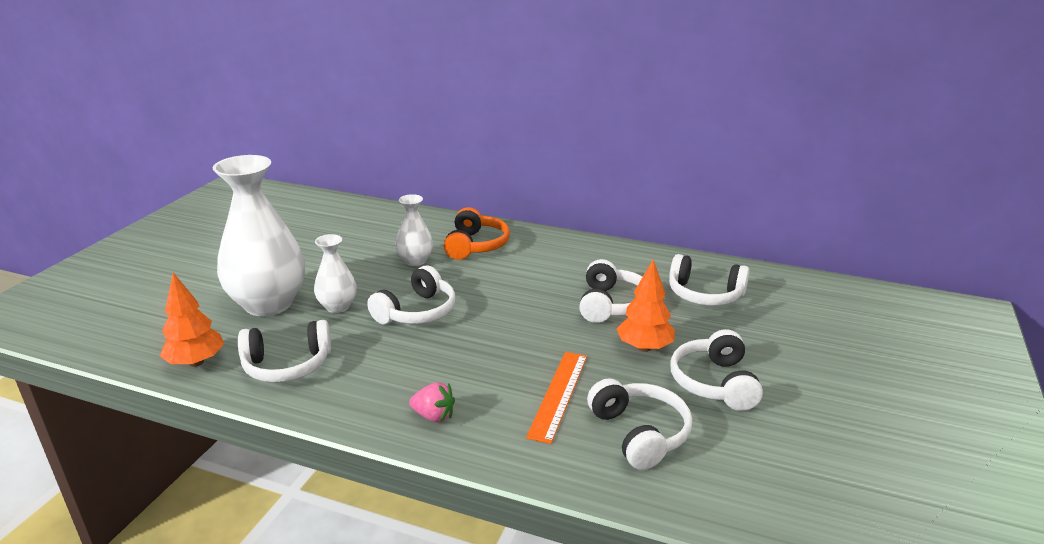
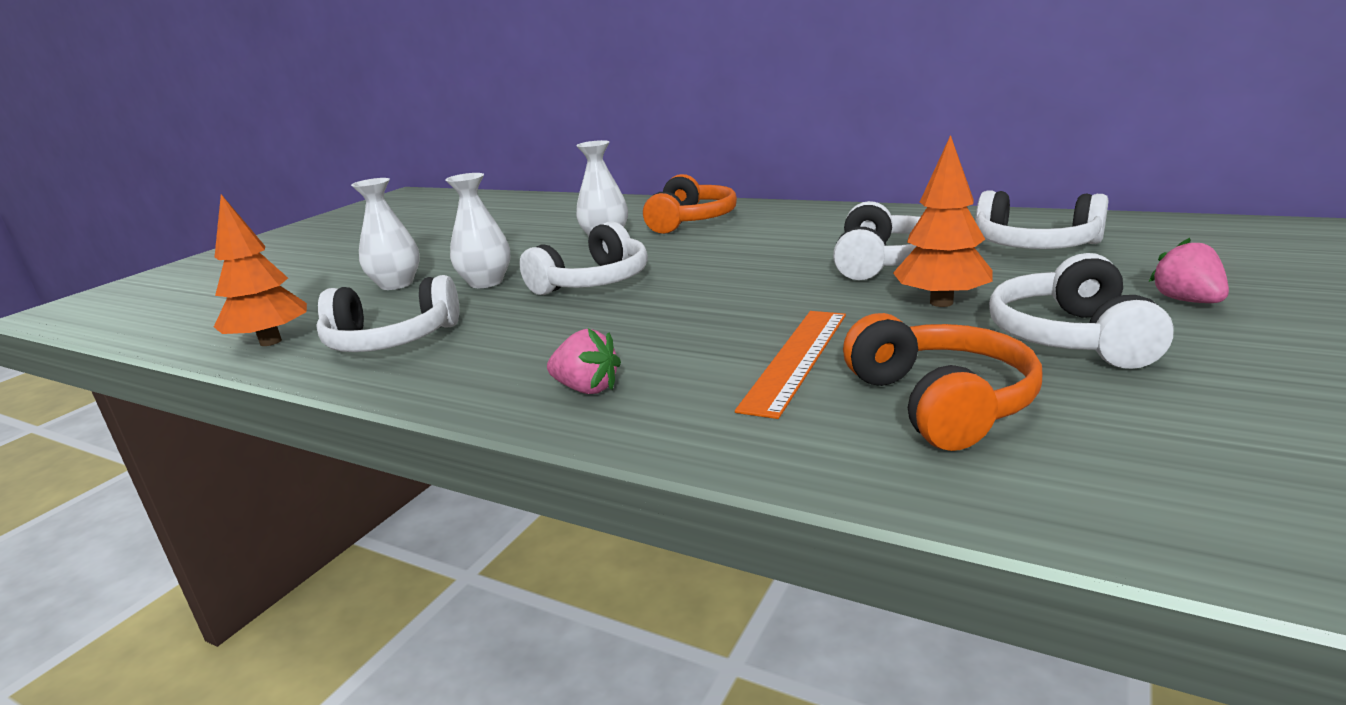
camera: 10 degrees right, 5 degrees down
(268, 304) = (396, 284): white vase -> white vase, size x0.50
(639, 433) = (941, 403): white headphones -> orange headphones
(781, 354) = (1187, 301): none -> pink strawberry

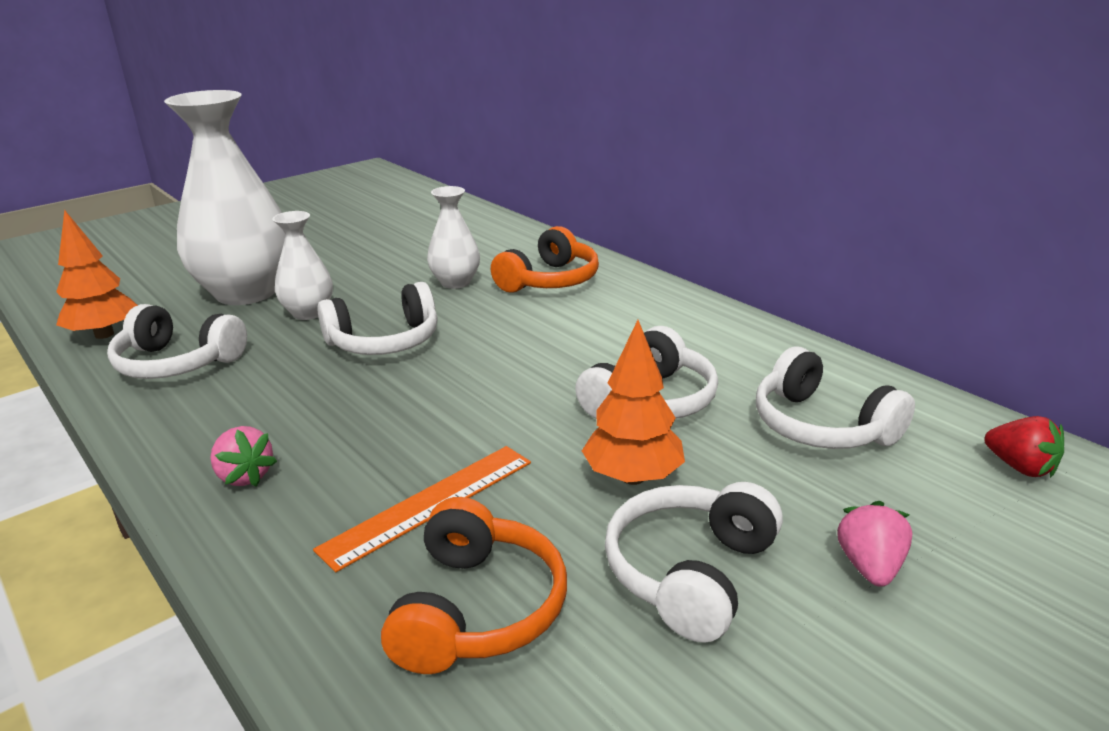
camera: 20 degrees right, 5 degrees up
(396, 284) = (246, 292): white vase -> white vase, size x1.99
(1197, 233) = (1020, 467): none -> red strawberry

